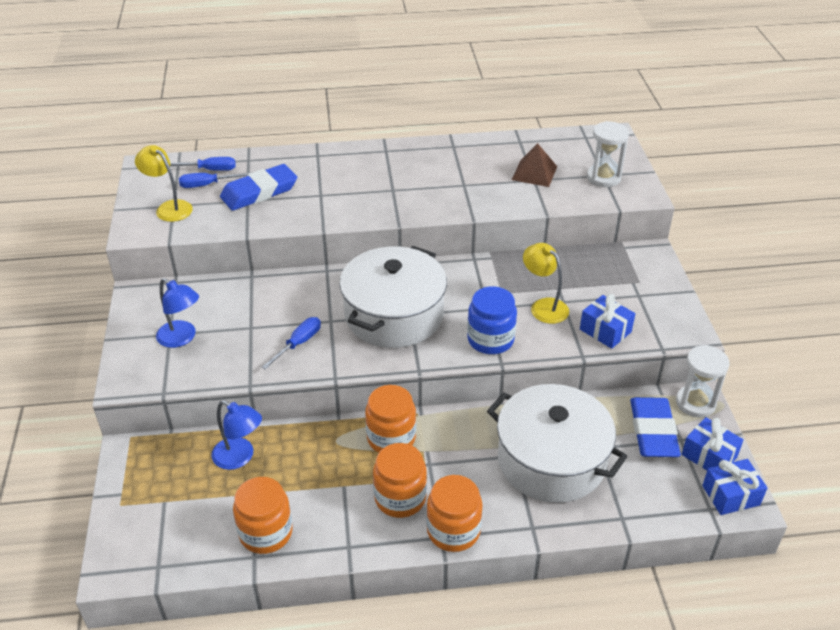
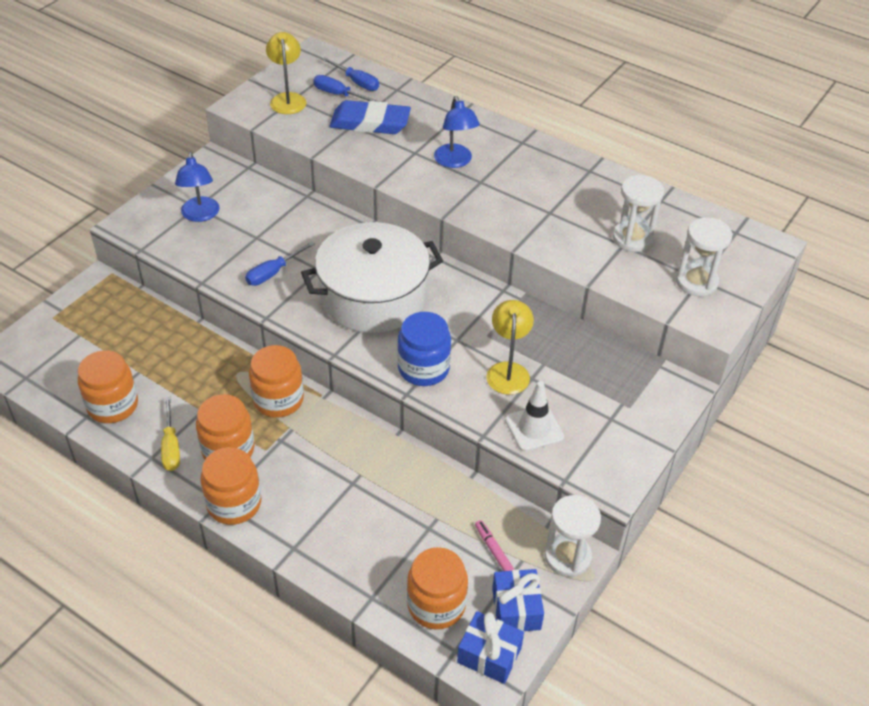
camera: 40 degrees right, 5 degrees up
(240, 457) = (160, 338): blue lamp -> blue lamp (455, 161)
(298, 344) = (273, 273): blue screwdriver -> blue screwdriver turned 150 degrees clockwise
(353, 527) = (171, 446): none -> yellow screwdriver
(534, 173) = (632, 238): brown pyramid -> white hourglass
(551, 460) = (376, 509): white pot -> none
(605, 331) = (534, 428): blue gift -> white traffic cone
(653, 431) = (494, 551): blue eraser -> pink marker
(664, 490) = (436, 605): none -> orange jar

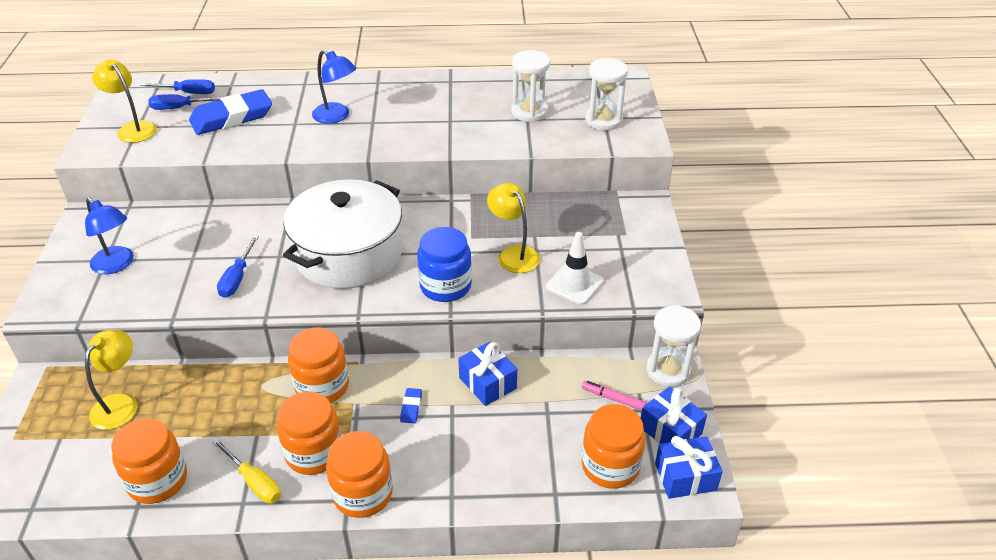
camera: 35 degrees left, 5 degrees down
(135, 331) = (120, 404): none -> yellow lamp
(327, 457) = (411, 407): none -> blue eraser
(404, 473) = (487, 383): none -> blue gift

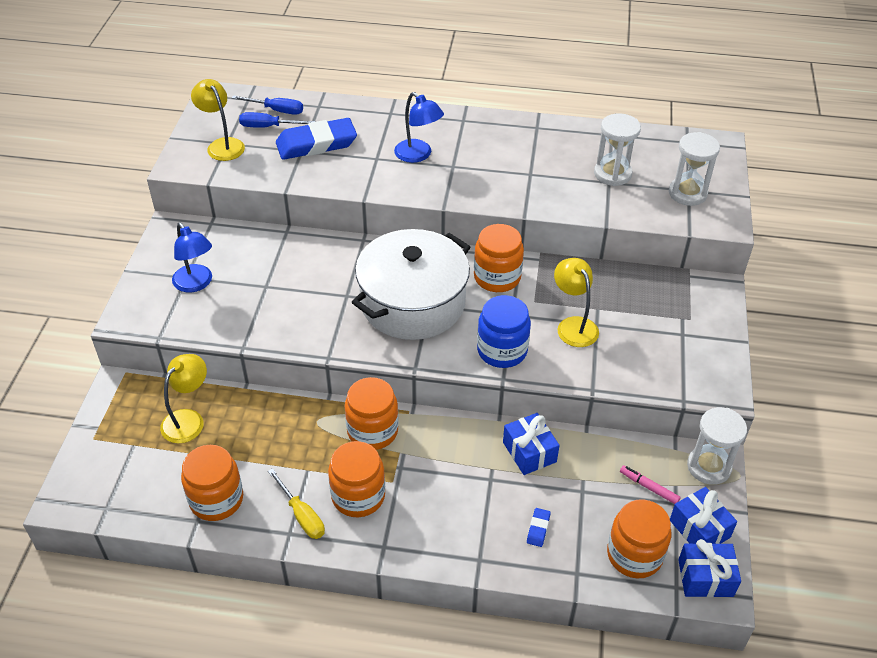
camera: 10 degrees right, 5 degrees up
(237, 278) = (306, 313): blue screwdriver -> none
(362, 494) = (398, 543): orange jar -> orange jar (497, 277)
(411, 407) = (453, 465): blue eraser -> blue eraser (538, 529)
(574, 284) = (629, 367): white traffic cone -> none

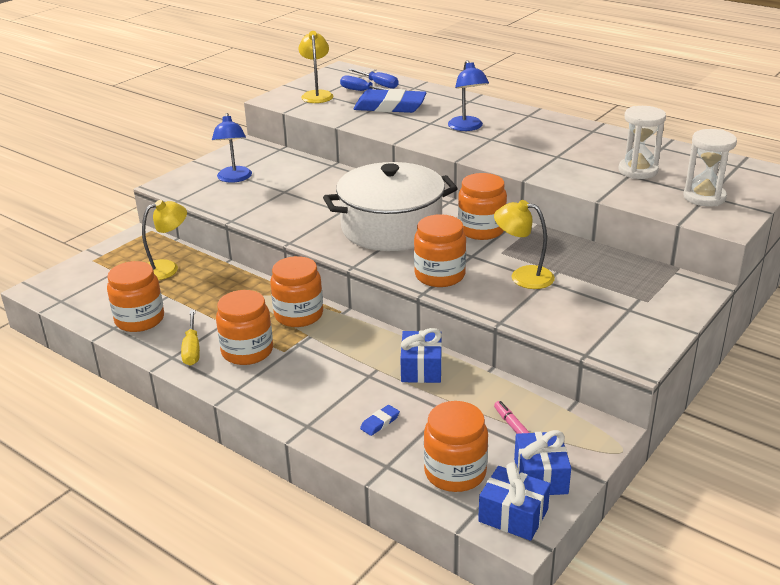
camera: 30 degrees right, 15 degrees down
(502, 350) = (439, 275): blue jar -> orange jar
(573, 325) = (523, 276): yellow lamp -> yellow lamp turned 75 degrees counterclockwise
(709, 467) = (593, 433): white hourglass -> none

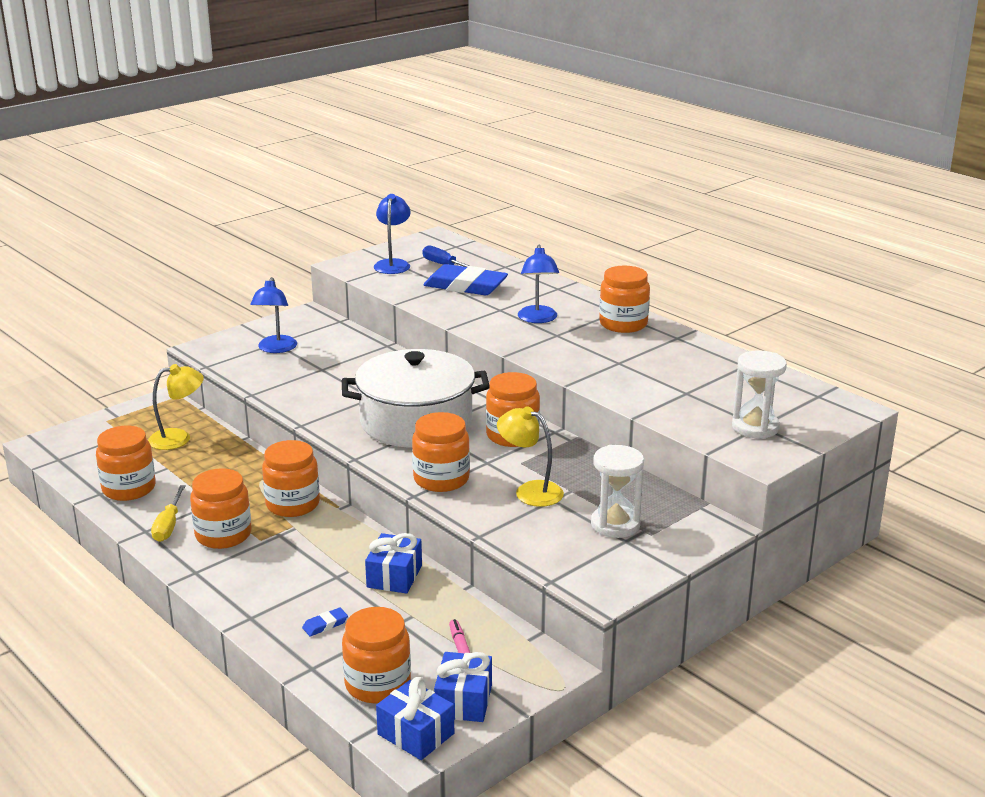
camera: 10 degrees right, 5 degrees down
(317, 94) = (393, 264): yellow lamp -> blue lamp
(378, 84) = (467, 258): blue screwdriver -> none
(541, 124) = (623, 324): none -> orange jar
(638, 171) = (699, 389): white hourglass -> white hourglass (615, 525)

